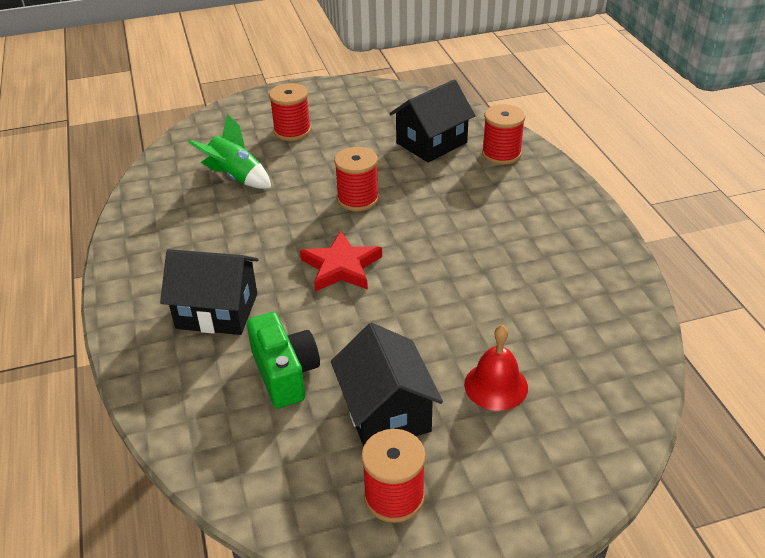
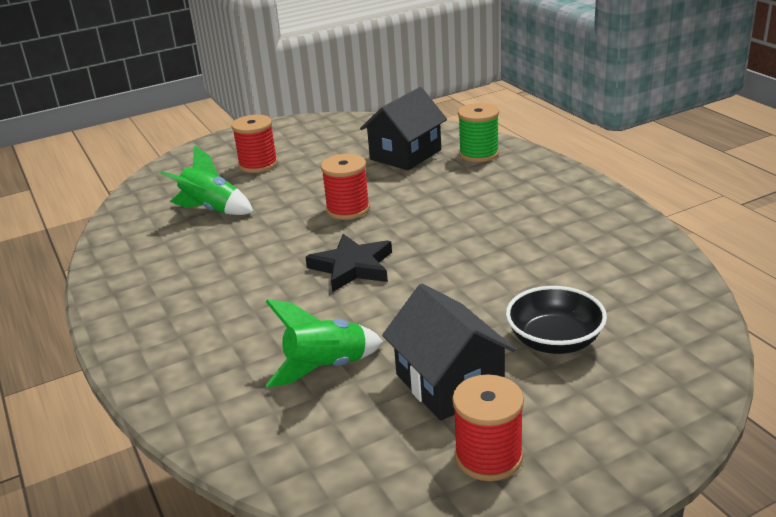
camera: 10 degrees left, 10 degrees down
(217, 311) = (231, 325): black house -> none
(285, 373) = (326, 368): green camera -> green rocket
(341, 267) = (352, 267): red star -> black star
(496, 385) = (554, 341): red bell -> black bowl
(501, 154) = (479, 154): red spool -> green spool

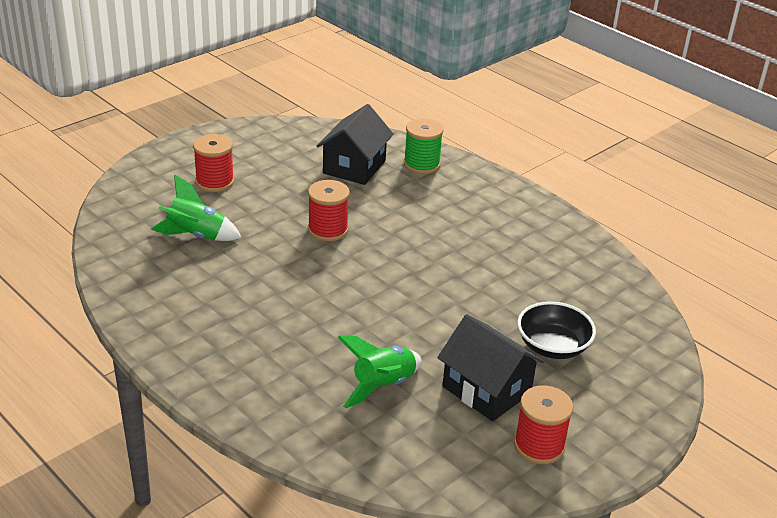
camera: 20 degrees left, 5 degrees up
(352, 267) = (360, 290): black star -> none

